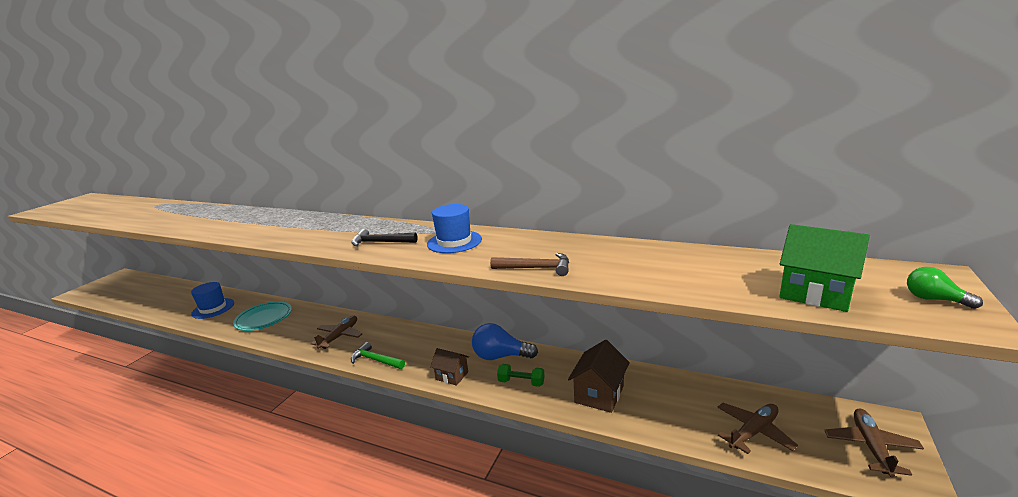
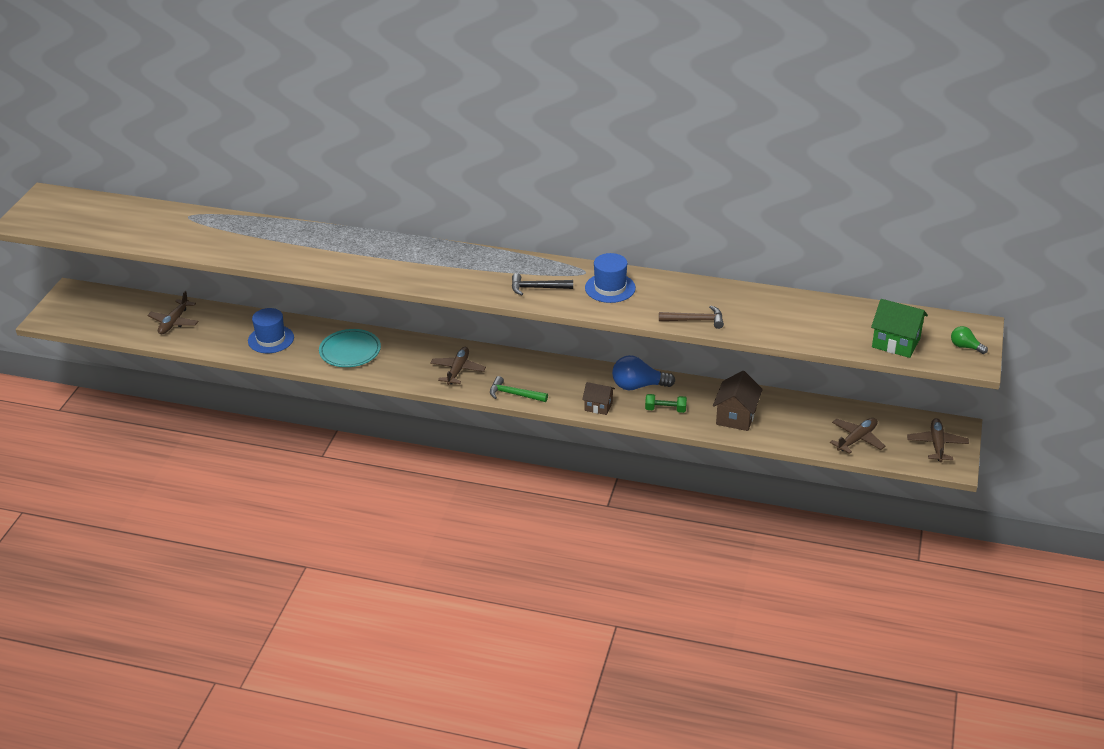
camera: 10 degrees left, 15 degrees up
(159, 295) = (174, 322): none -> brown plane

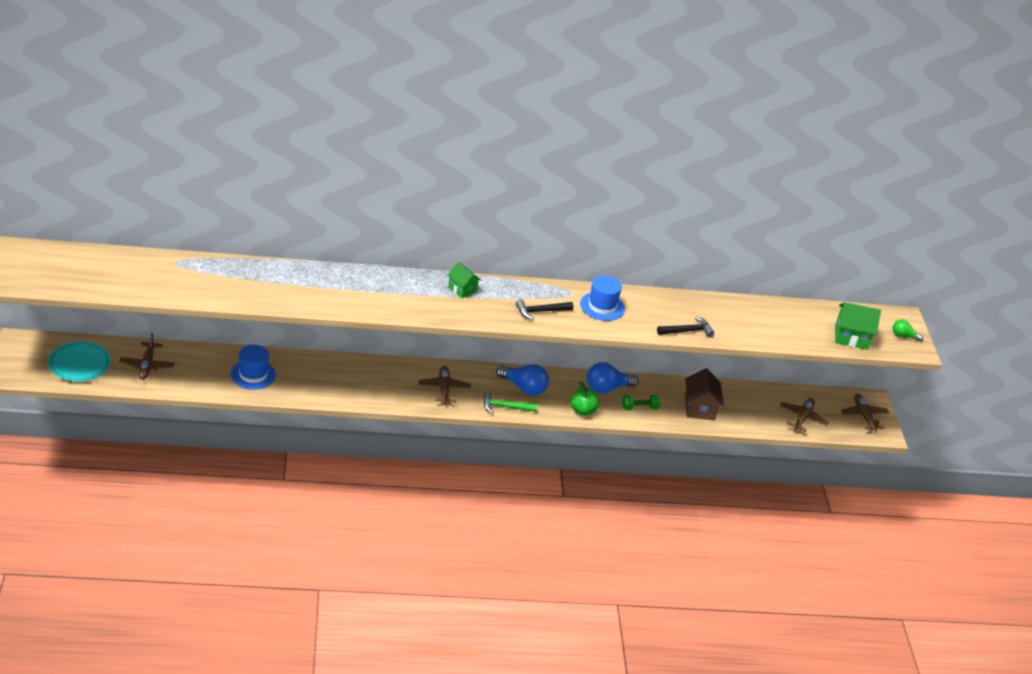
camera: 25 degrees left, 0 degrees up
(350, 351) = (335, 380): turquoise plate -> turquoise plate (79, 364)
(464, 260) = (462, 289): none -> green house
(545, 377) = (524, 388): none -> blue light bulb
(598, 406) = (582, 411): brown house -> green apple
(695, 320) = (687, 331): brown hammer -> black hammer

